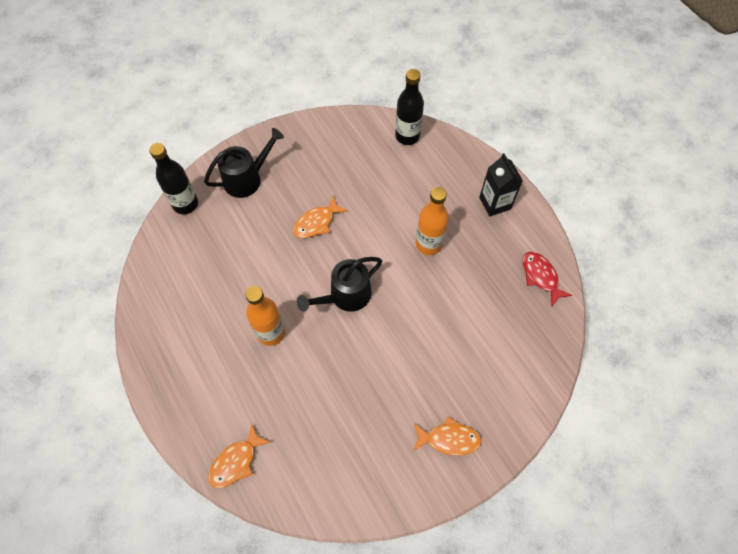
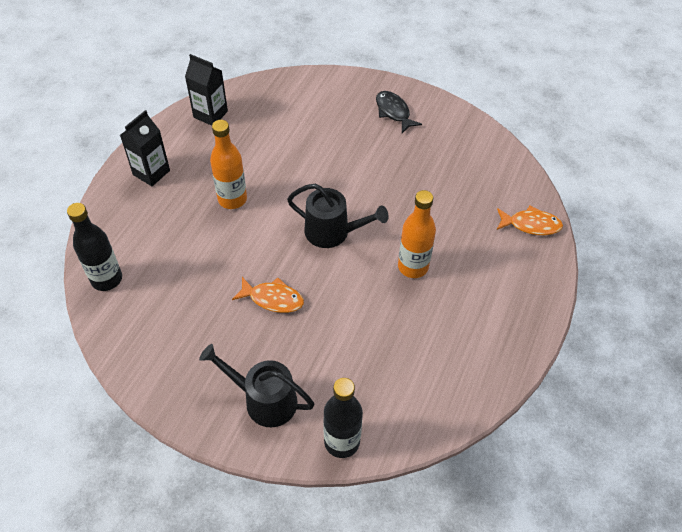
camera: 125 degrees left, 10 degrees down
(449, 439) = (393, 112): orange fish -> black fish
(540, 276) = (210, 114): red fish -> black carton

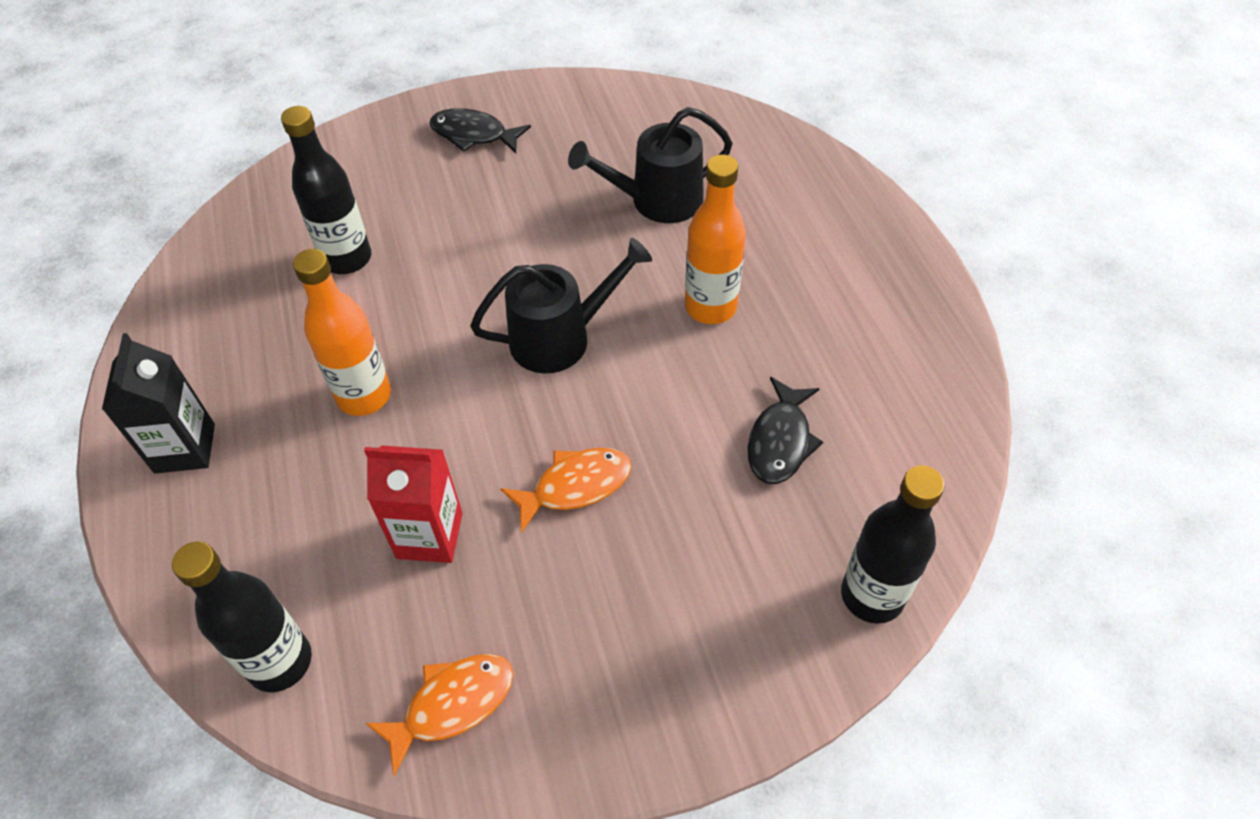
camera: 40 degrees left, 0 degrees up
(200, 274) = (429, 535): none -> red carton
(210, 114) = (197, 301): black carton -> none
(264, 400) = (716, 631): black watering can -> black watering can (657, 200)
(283, 135) = (347, 258): none -> black bottle
(376, 348) = (780, 441): none -> black fish
(531, 225) = (788, 161): orange fish -> orange fish (452, 704)

